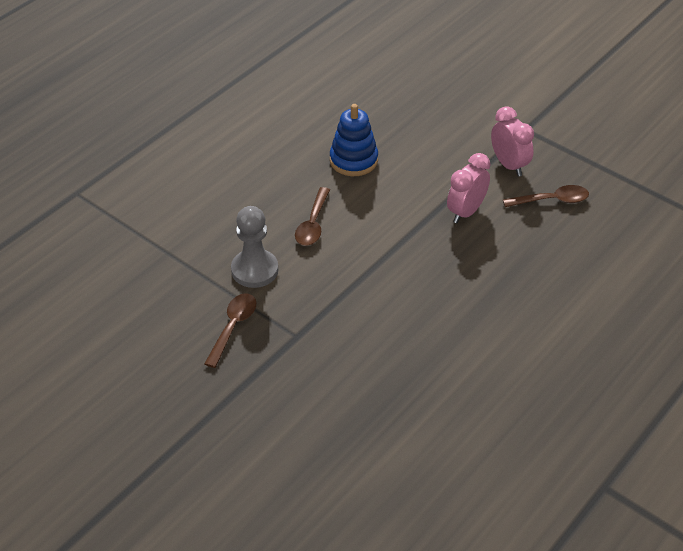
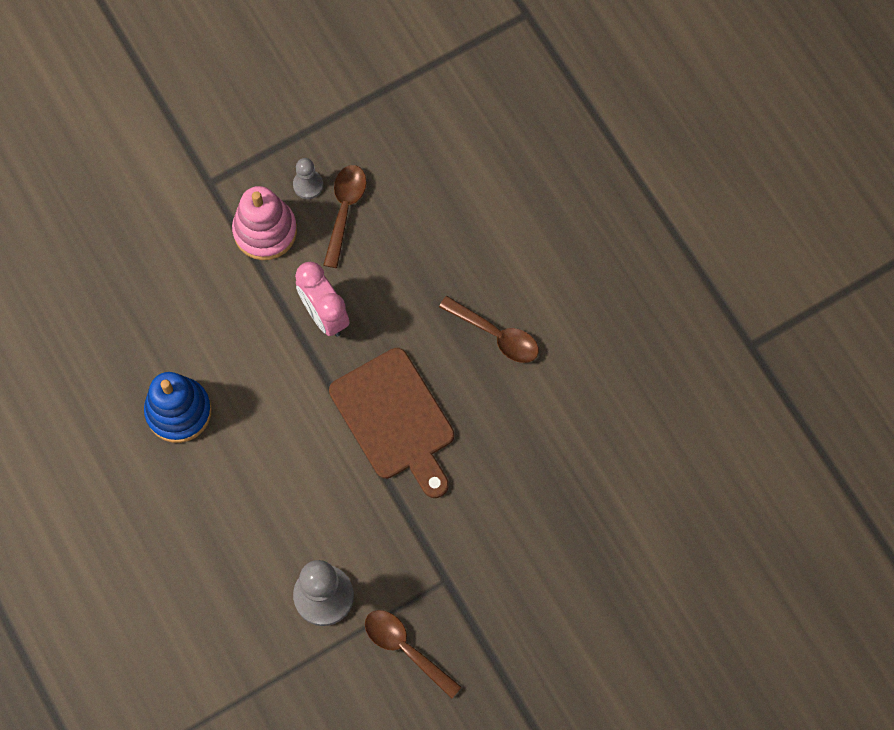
camera: 70 degrees left, 25 degrees up
(313, 224) = (273, 501): brown spoon -> brown spoon (496, 335)
(408, 272) = (395, 419): none -> brown cutting board
(509, 165) = (265, 231): pink clock -> pink stacking toy
(557, 176) = (308, 185): none -> grey pawn

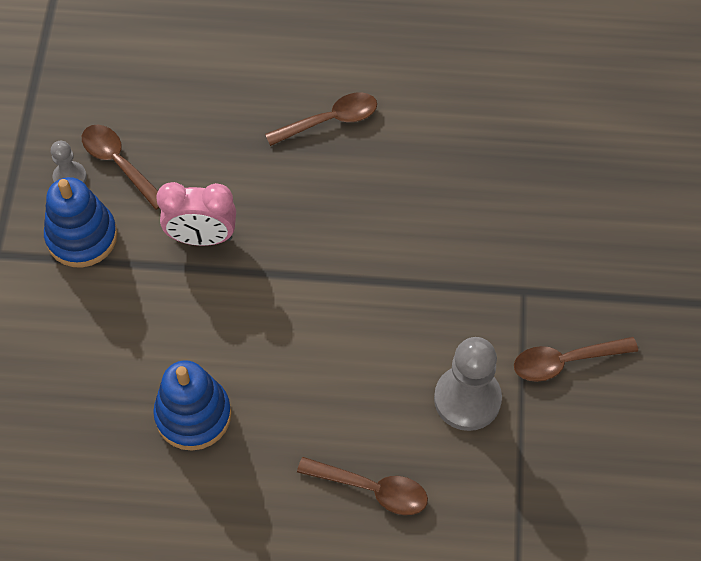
camera: 55 degrees left, 10 degrees down
(206, 574) = (372, 489): none -> brown spoon
(265, 231) = (82, 237): pink stacking toy -> blue stacking toy
(395, 419) = (344, 241): brown cutting board -> none

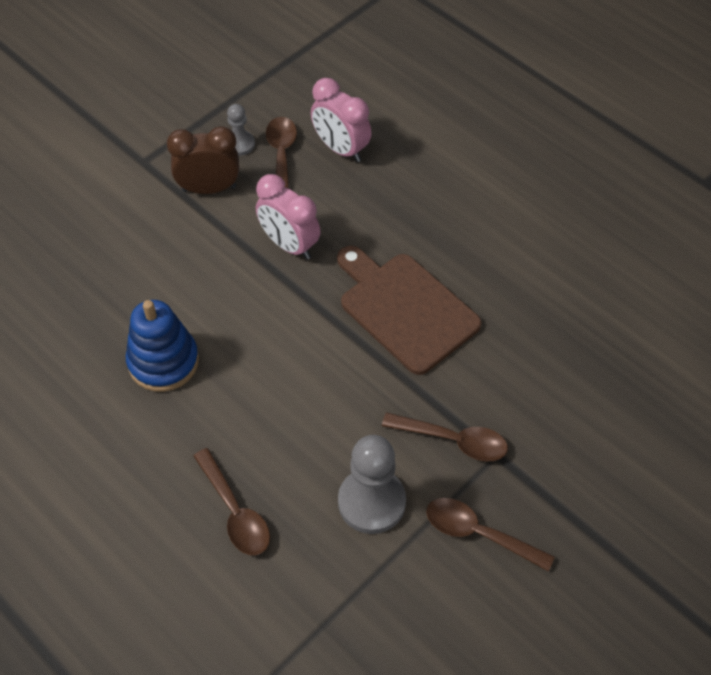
camera: 40 degrees right, 5 degrees down
(82, 237) = (209, 188): blue stacking toy -> brown clock
(164, 122) = (341, 149): none -> pink clock
(330, 120) = (463, 225): brown spoon -> brown spoon (453, 440)
(349, 225) = (405, 309): none -> brown cutting board

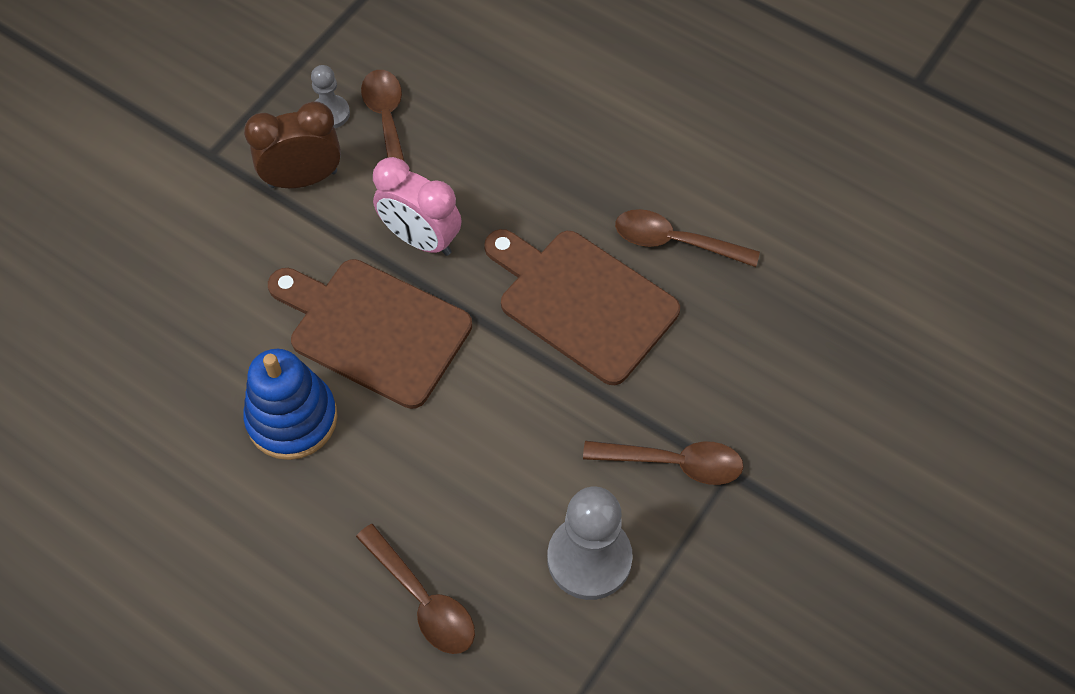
camera: 10 degrees left, 5 degrees up
(239, 306) = (373, 330): none -> brown cutting board
(341, 149) = (460, 101): pink clock -> none
(479, 533) = (727, 577): brown spoon -> brown spoon (675, 242)

